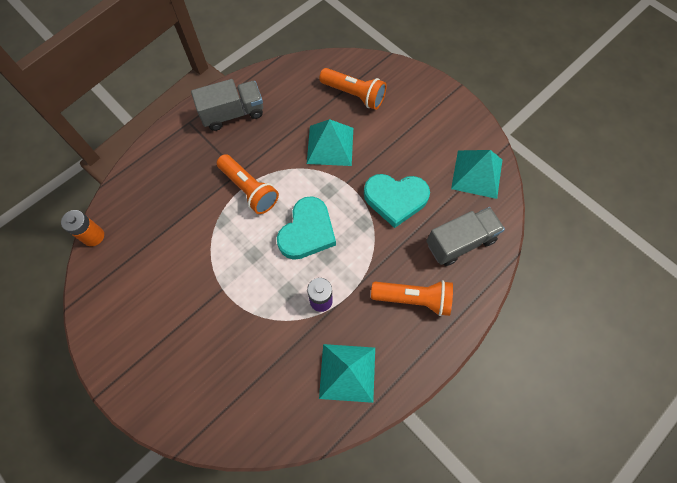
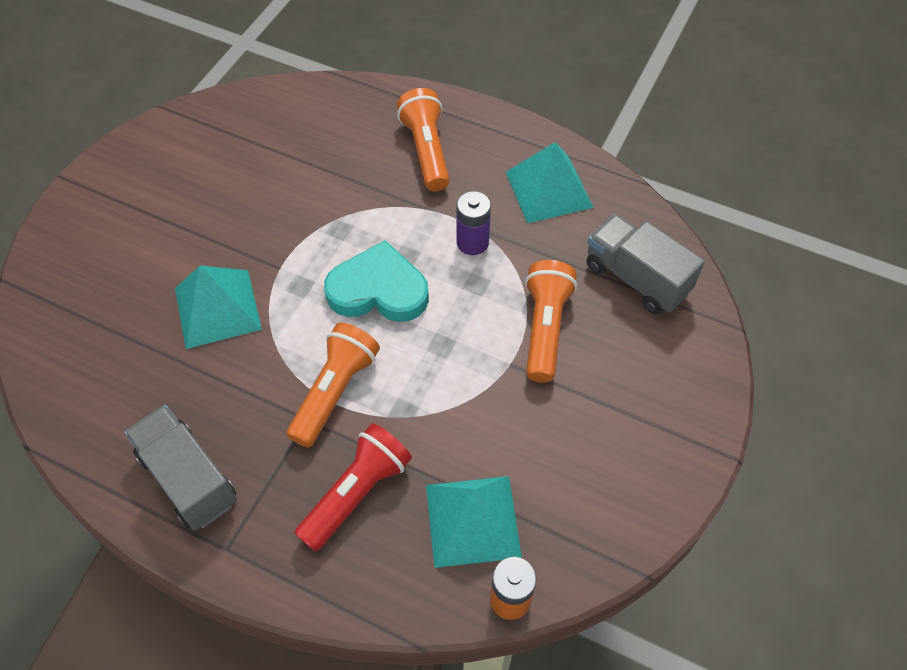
camera: 110 degrees left, 10 degrees down
(186, 184) = (357, 493): none -> red flashlight
(354, 95) = (106, 306): orange flashlight -> orange flashlight (545, 328)
(395, 199) = (289, 203): turquoise heart -> none
(460, 242) = (329, 124): grey truck -> grey truck (636, 278)
(477, 174) = (218, 127): turquoise pyramid -> turquoise pyramid (472, 520)

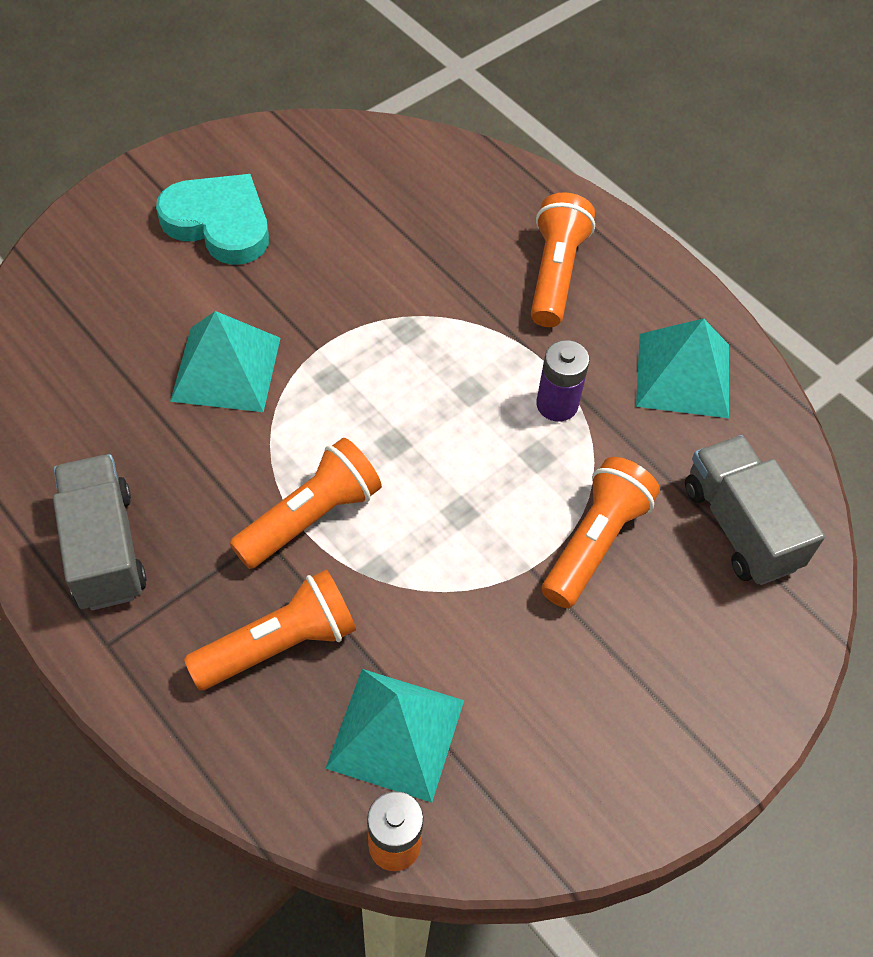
camera: 20 degrees right, 0 degrees up
(357, 493) = (279, 644): red flashlight -> orange flashlight
(378, 290) = (418, 418): turquoise heart -> turquoise heart (219, 223)

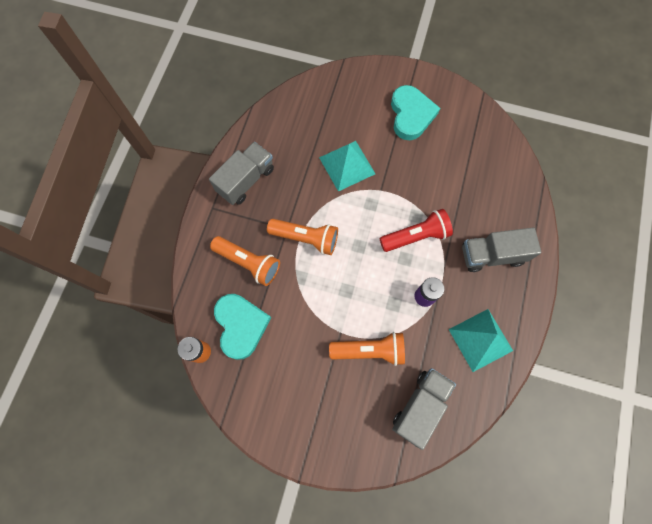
camera: 60 degrees right, 15 degrees up
(396, 733) = (241, 326): turquoise pyramid -> turquoise heart
(443, 351) = (416, 236): none -> red flashlight
(555, 273) = (492, 255): orange flashlight -> grey truck

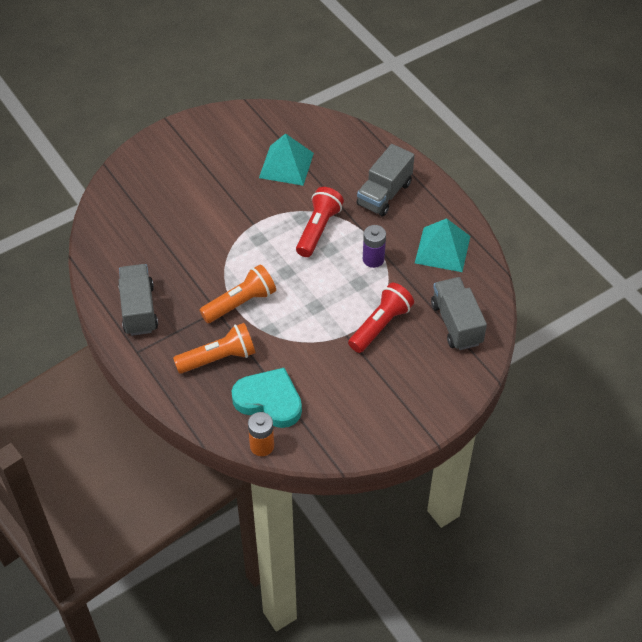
camera: 50 degrees left, 20 degrees down
(347, 165) = (206, 230): turquoise pyramid -> turquoise pyramid (286, 165)
(369, 350) = (380, 325): orange flashlight -> red flashlight
(411, 115) = (210, 157): turquoise heart -> none

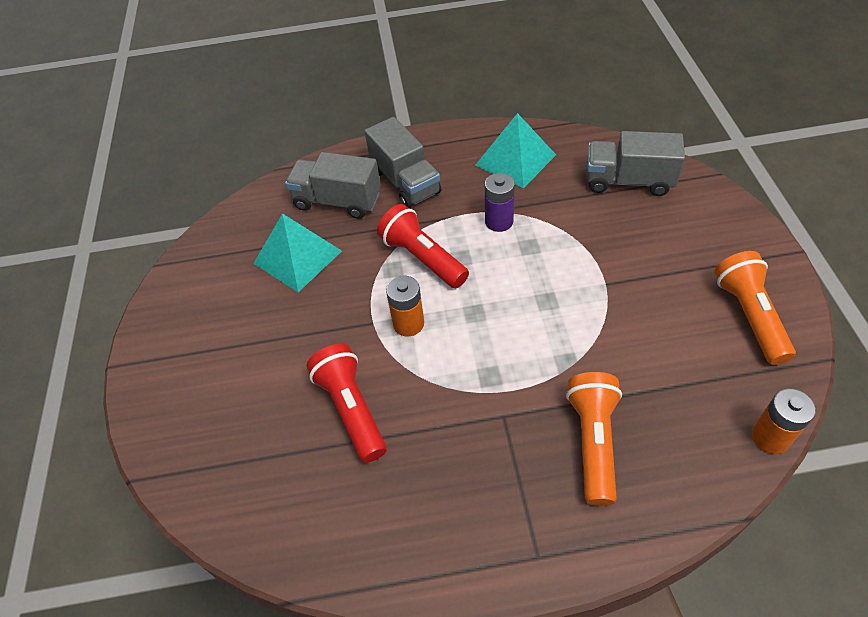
camera: 60 degrees left, 0 degrees up
(139, 310) = (454, 524): grey truck -> grey truck (337, 201)
(240, 303) = (504, 382): orange flashlight -> orange flashlight (749, 316)
(261, 242) = (408, 324): none -> orange battery
(269, 400) = (690, 402): turquoise heart -> none
(380, 325) = (604, 246): red flashlight -> red flashlight (351, 409)

